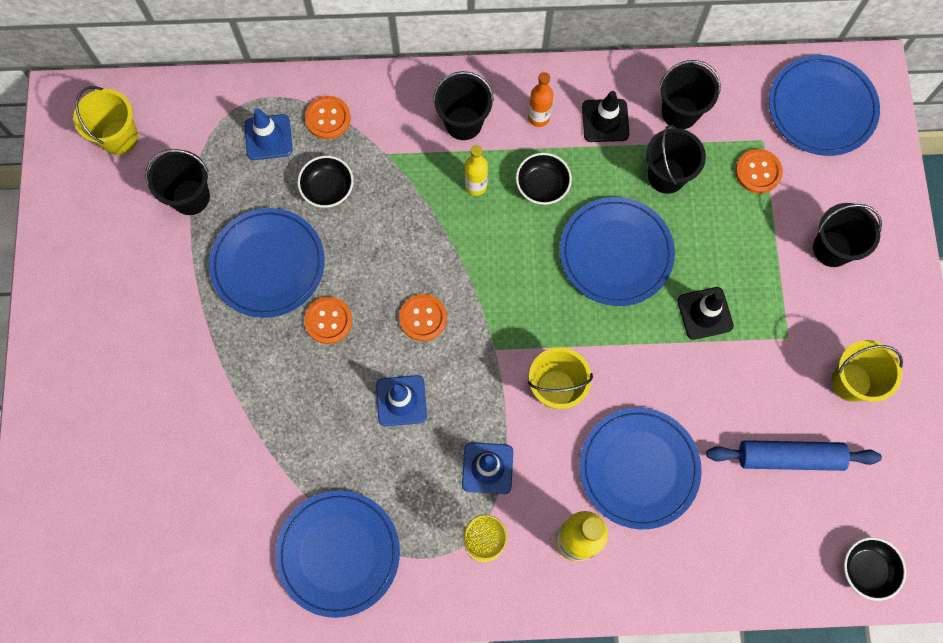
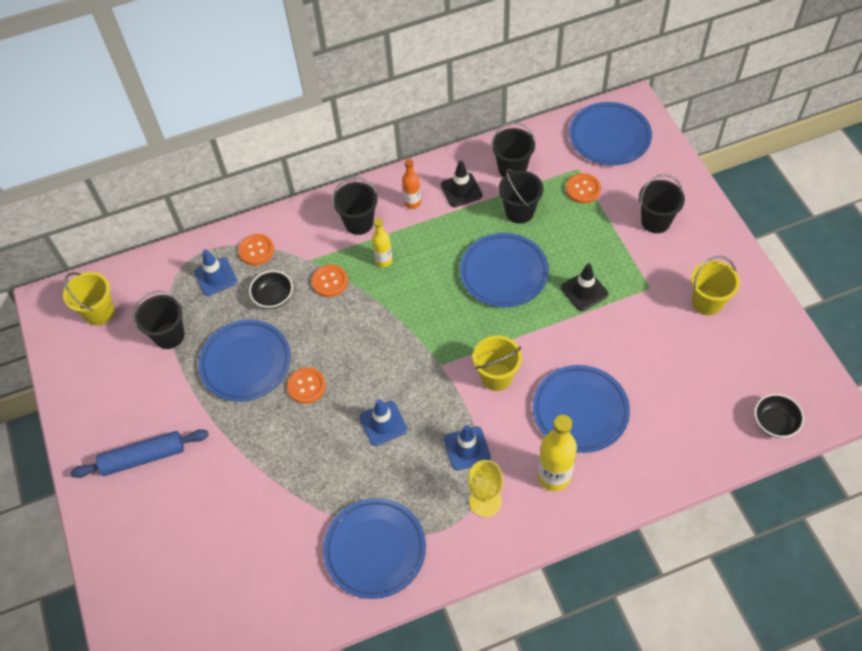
camera: 15 degrees left, 15 degrees down
(423, 318) = (378, 361): orange button -> orange button (330, 281)
(542, 186) = (432, 246): black bowl -> none
(789, 457) = (685, 366): blue rolling pin -> blue rolling pin (143, 457)

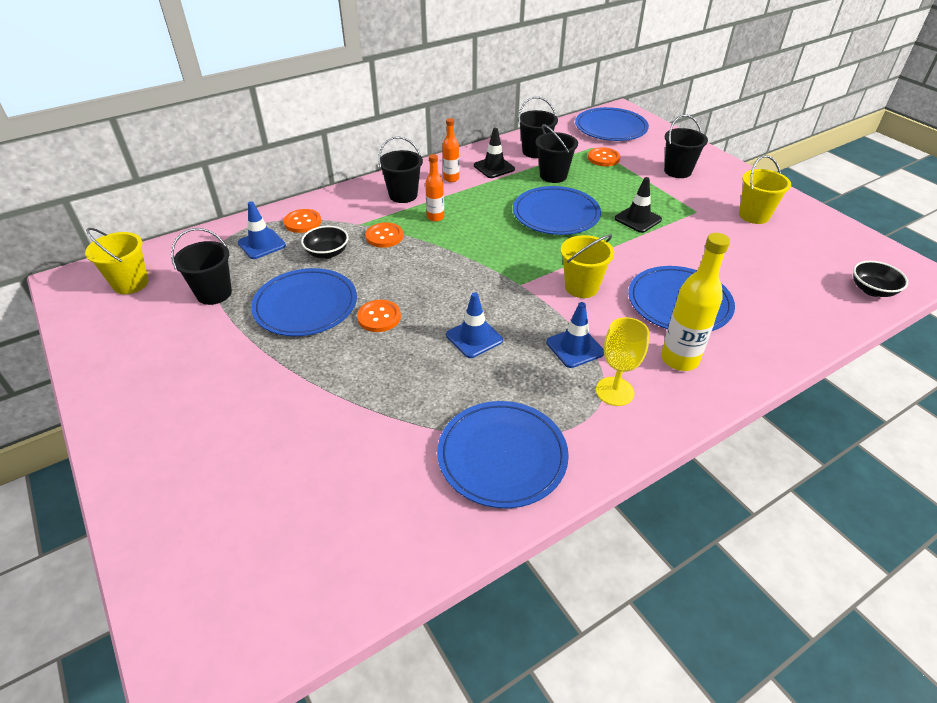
camera: 15 degrees left, 15 degrees down
(143, 457) = (189, 404): blue rolling pin -> none
(384, 261) = (435, 217): yellow bottle -> orange bottle

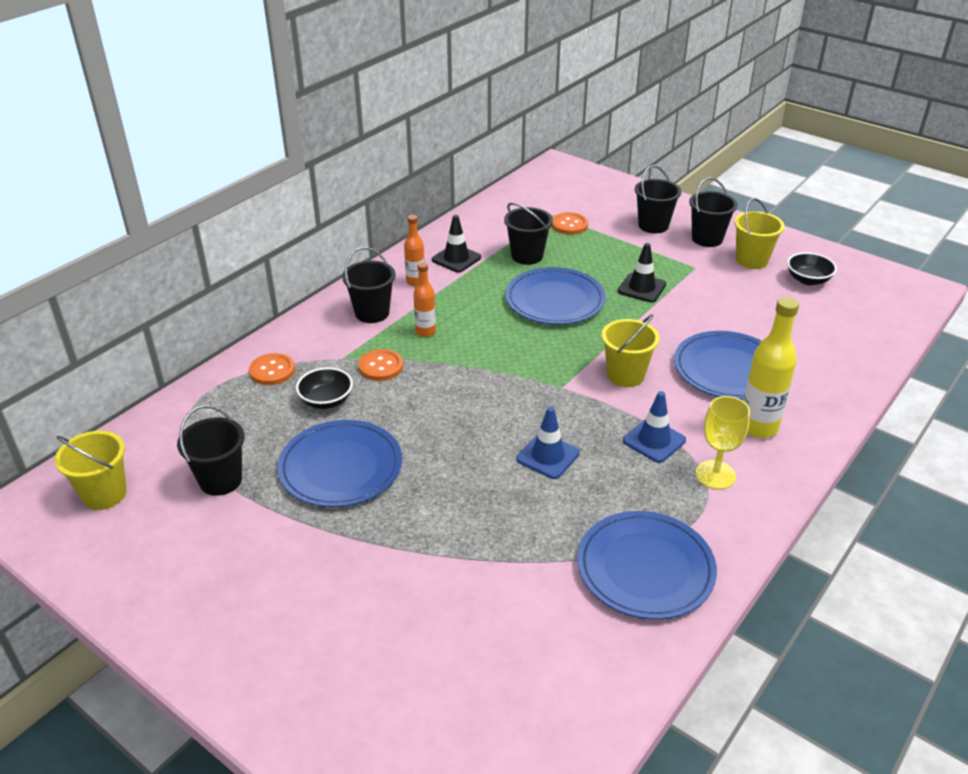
camera: 20 degrees left, 5 degrees down
(261, 244) = (239, 408): blue traffic cone -> none
(379, 317) = (432, 459): orange button -> none
(535, 152) = (491, 231): black bucket -> black bucket (707, 239)
(610, 128) = (557, 187): blue plate -> none
(872, 290) = (892, 315): black bowl -> black bowl (808, 280)

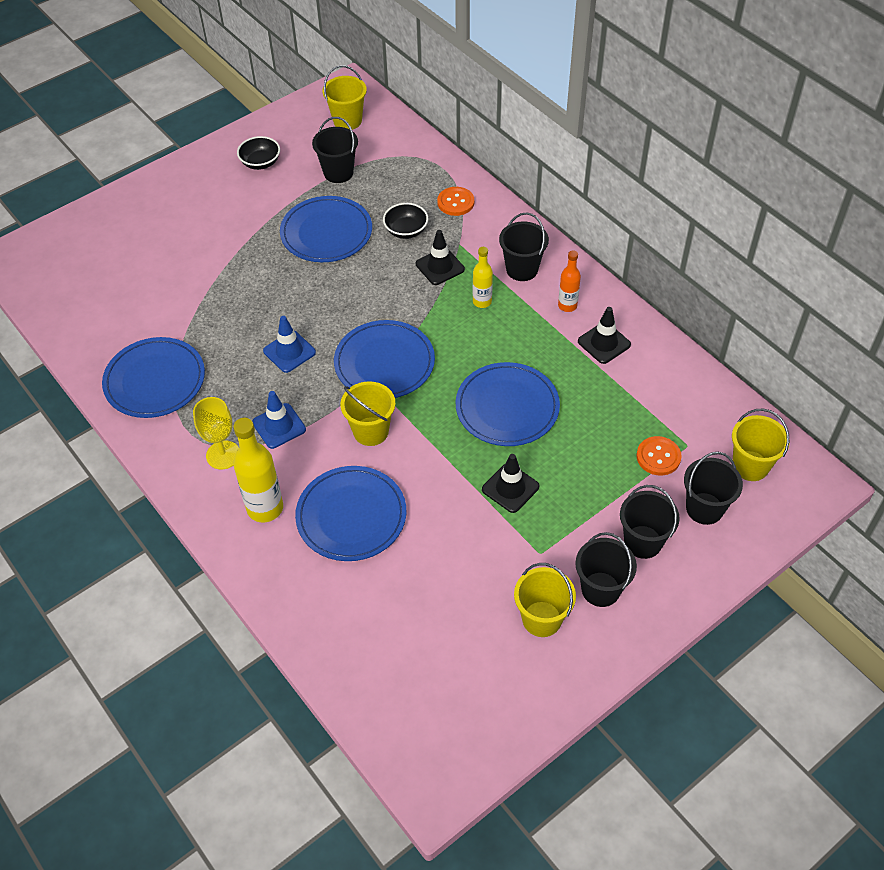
camera: 105 degrees right, 15 degrees up
(381, 366) = (440, 267): orange button -> black traffic cone
(425, 331) = (482, 302): orange bottle -> yellow bottle
(527, 256) = (597, 402): black bucket -> black bucket (704, 508)
(533, 382) = (384, 363): none -> blue plate
(556, 189) = (750, 466): none -> yellow bucket
(808, 280) = (485, 662): black bowl -> black bowl (260, 163)

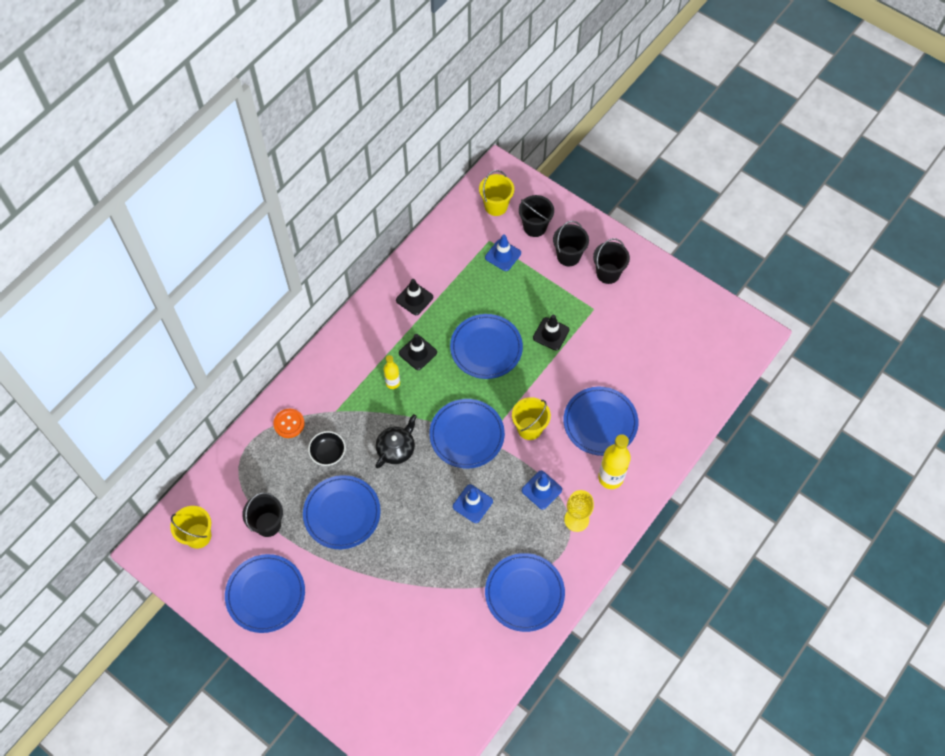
camera: 105 degrees left, 10 degrees up
(260, 163) = (265, 594): black bowl -> blue plate
(390, 292) = (396, 448): none -> black teapot
(440, 267) = (363, 419): black traffic cone -> black traffic cone (417, 353)
(522, 269) = (354, 362): black bucket -> none
(542, 619) = (637, 300): yellow bucket -> none
(567, 306) = (384, 326): orange bottle -> none
(658, 457) = (503, 255): orange button -> blue traffic cone

